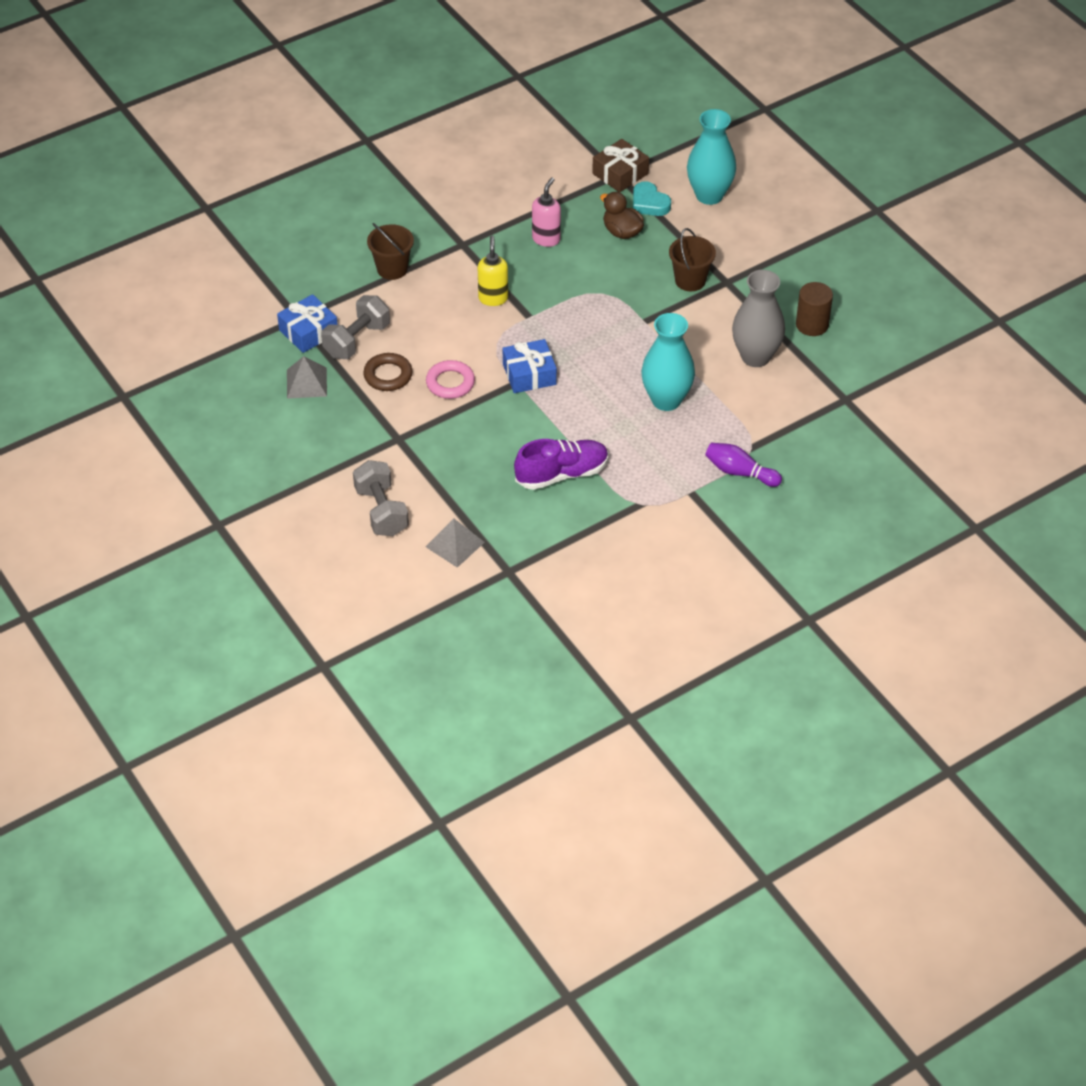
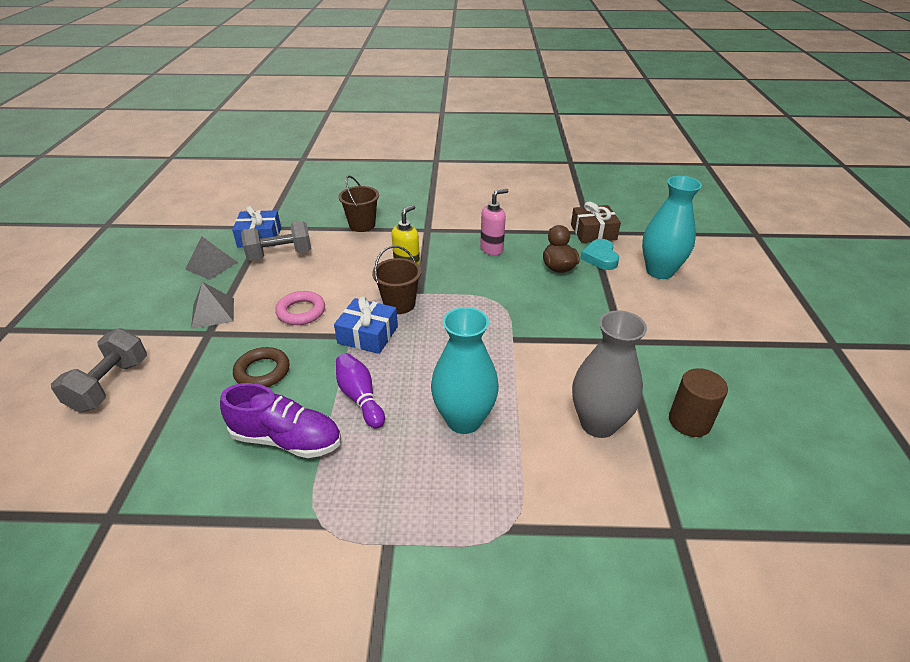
camera: 35 degrees right, 10 degrees down
(388, 375) = (267, 286): brown ring -> brown ring (262, 371)
(455, 544) = (112, 453): grey pyramid -> grey pyramid (213, 312)
(690, 280) = (587, 325): brown bucket -> brown bucket (399, 304)
(740, 472) = (467, 554): purple bowling pin -> purple bowling pin (360, 397)

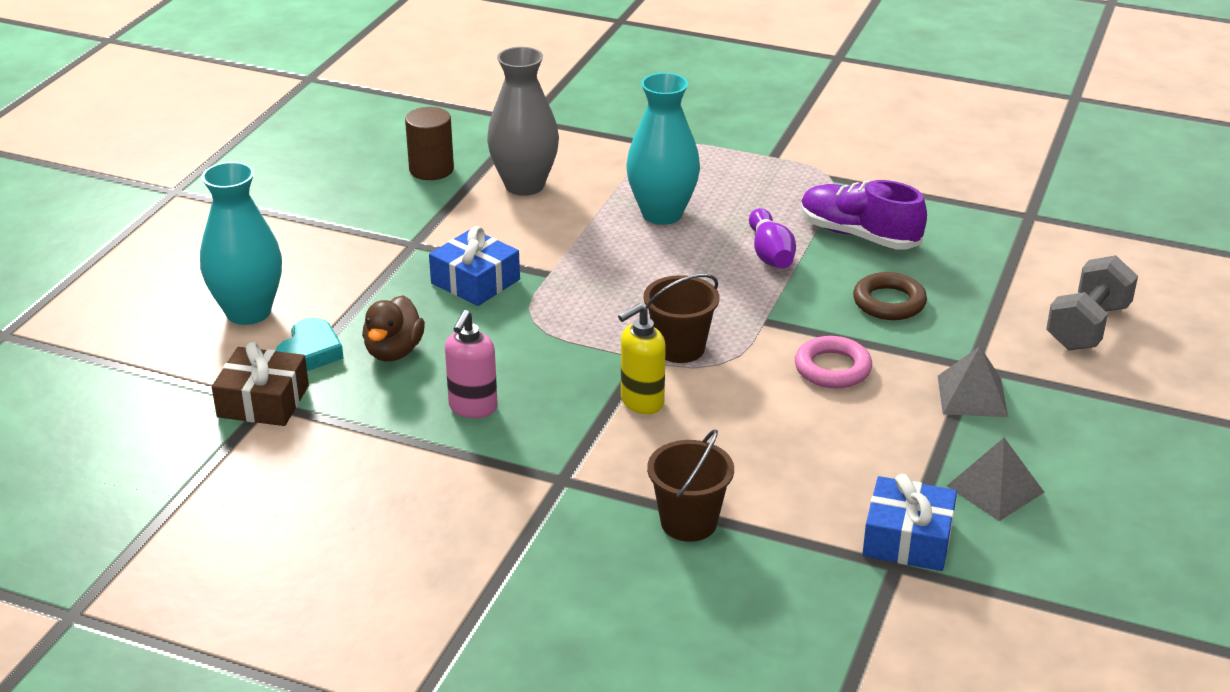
camera: 160 degrees left, 5 degrees down
(280, 255) = (864, 483): grey dumbbell -> none
(368, 335) = (741, 317): blue gift -> blue gift (475, 281)
(492, 249) = (473, 408): pink soap dispenser -> pink soap dispenser turned 60 degrees counterclockwise

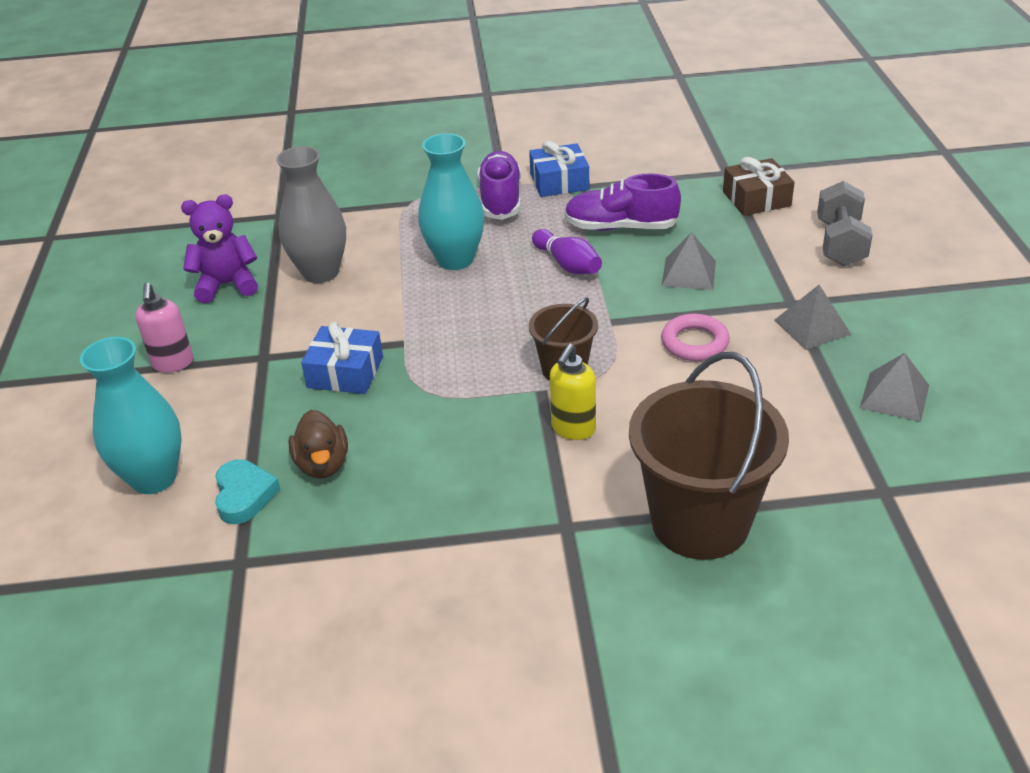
camera: 25 degrees left, 5 degrees up
(263, 401) = (235, 562): brown gift -> brown gift (756, 199)
(431, 170) = (227, 285): brown cylinder -> purple teddy bear
(473, 408) = (436, 491): pink soap dispenser -> pink soap dispenser (173, 363)
(688, 522) = (700, 522): brown bucket -> brown bucket, size x1.86
(757, 170) = (500, 199): none -> purple shoe
(889, 302) = (688, 273): brown ring -> grey pyramid
(907, 539) = (872, 465): blue gift -> blue gift (559, 182)

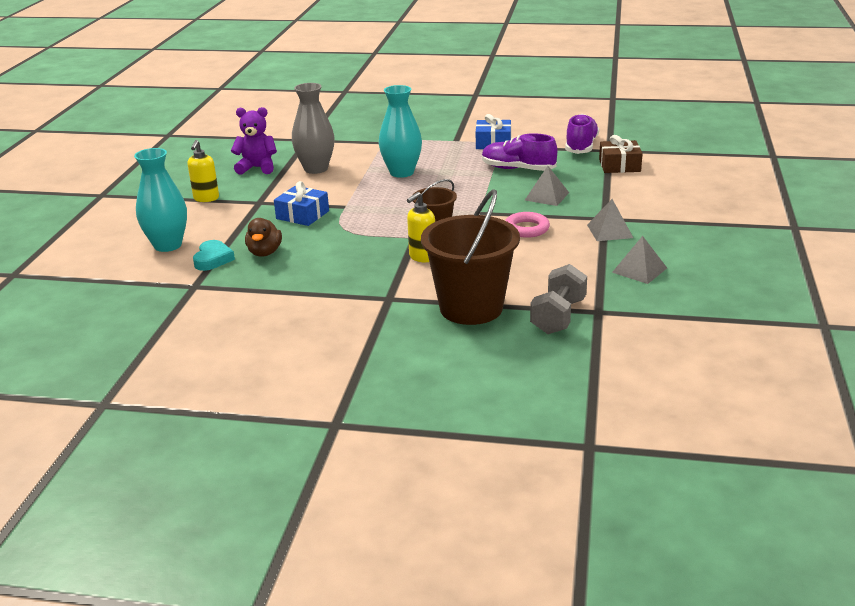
camera: 15 degrees right, 10 degrees down
(173, 363) = (206, 198): pink soap dispenser -> yellow soap dispenser
(500, 199) = (449, 147): purple shoe -> purple shoe (581, 146)
(567, 264) = (471, 183): purple bowling pin -> none
(840, 243) = (660, 194): grey dumbbell -> grey dumbbell (558, 316)

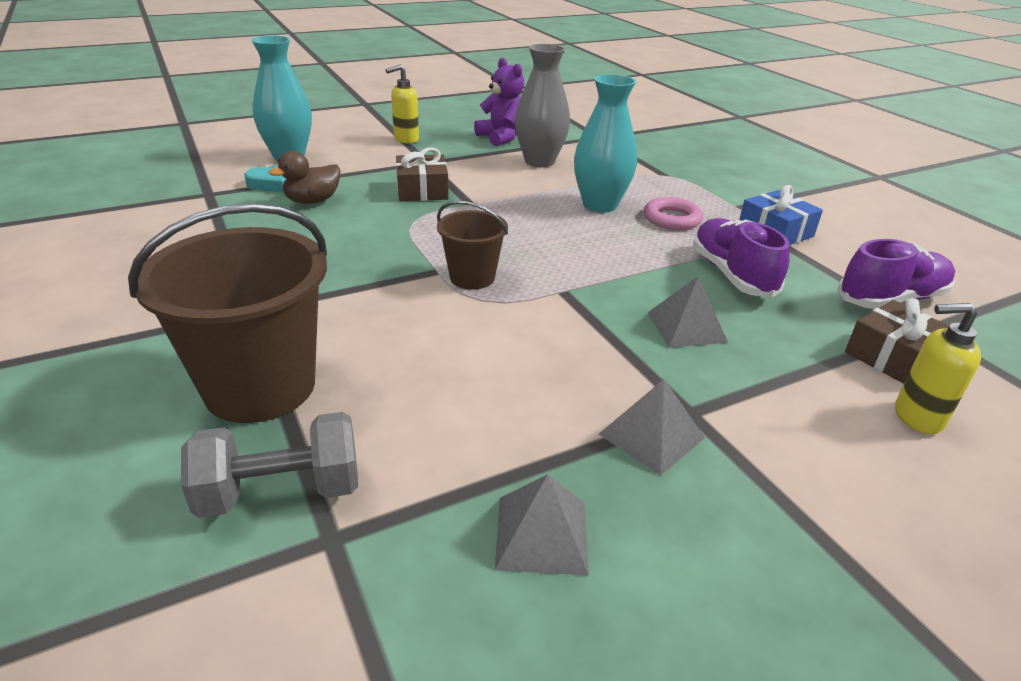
camera: 50 degrees right, 5 degrees up
(302, 215) = (422, 190): blue gift -> brown gift
(422, 257) = (386, 294): yellow soap dispenser -> yellow soap dispenser (916, 417)
(526, 229) = (559, 347): pink ring -> pink ring (672, 219)

